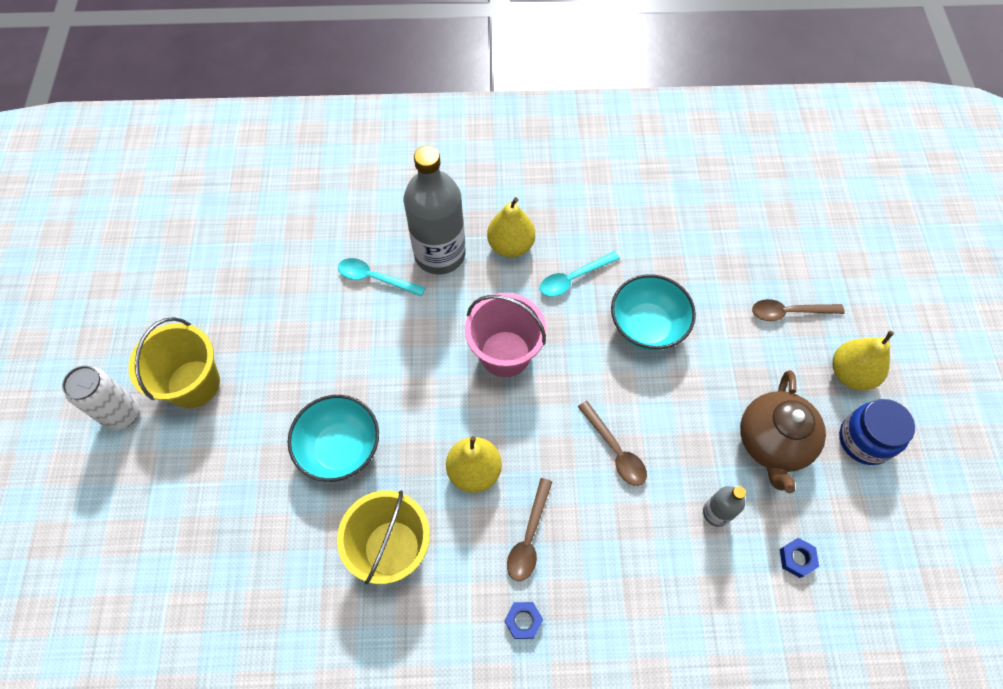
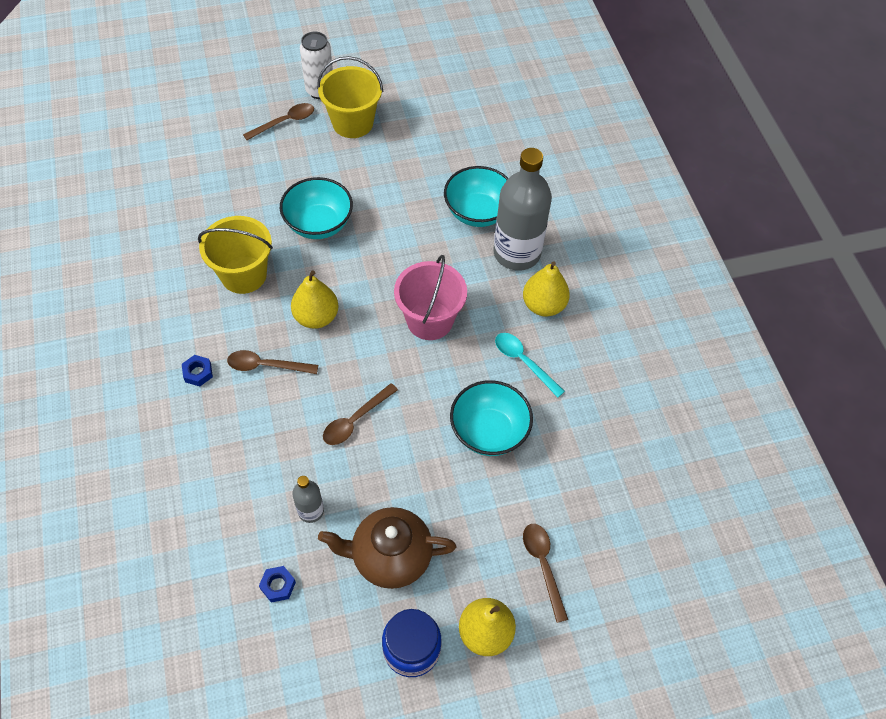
camera: 75 degrees right, 5 degrees down
(159, 466) = (284, 122): none -> brown spoon
(375, 278) = (478, 212): turquoise spoon -> turquoise bowl

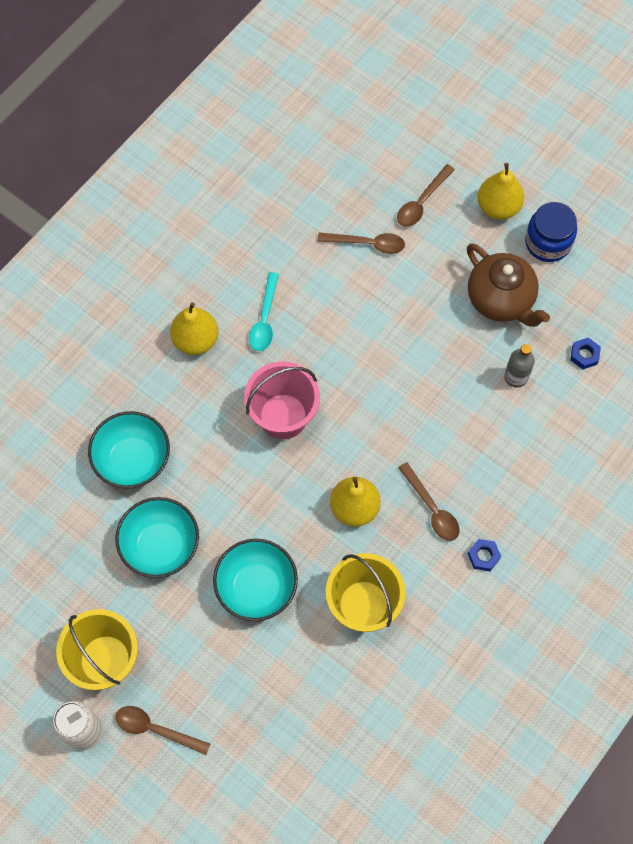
camera: 125 degrees left, 10 degrees up
(355, 420) = (420, 403): brown spoon -> brown spoon (367, 244)
(489, 431) = (348, 303): turquoise bowl -> turquoise bowl (160, 546)
(517, 253) = (155, 396): grey bottle -> none

